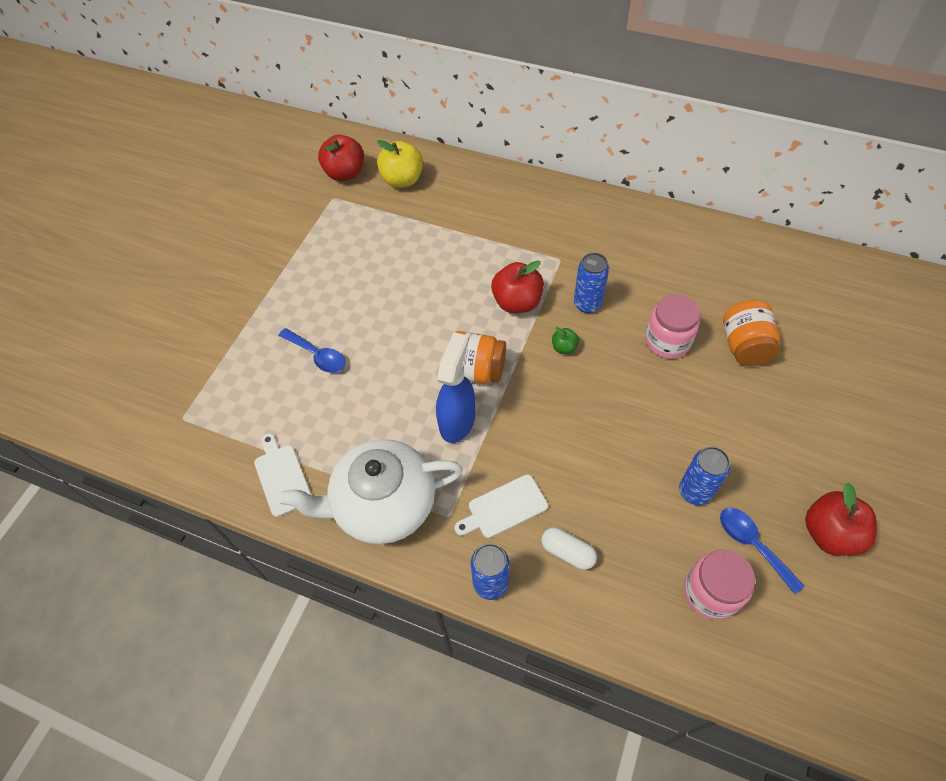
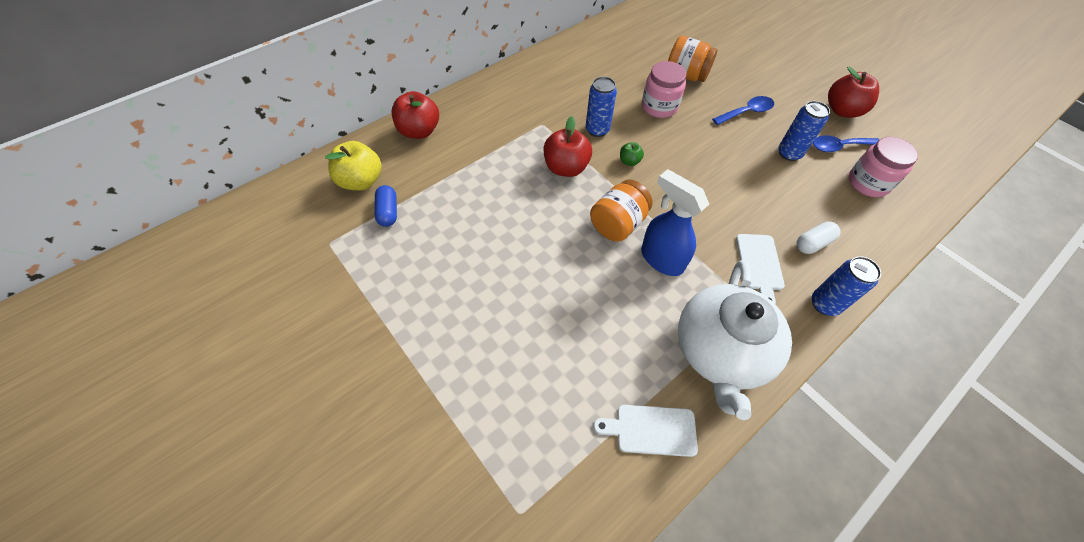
camera: 65 degrees left, 0 degrees up
(317, 355) = (522, 338): blue spoon -> blue spoon (746, 112)
(345, 173) = (306, 220): red apple -> red apple (419, 131)
(383, 213) = (388, 212): none -> blue capsule

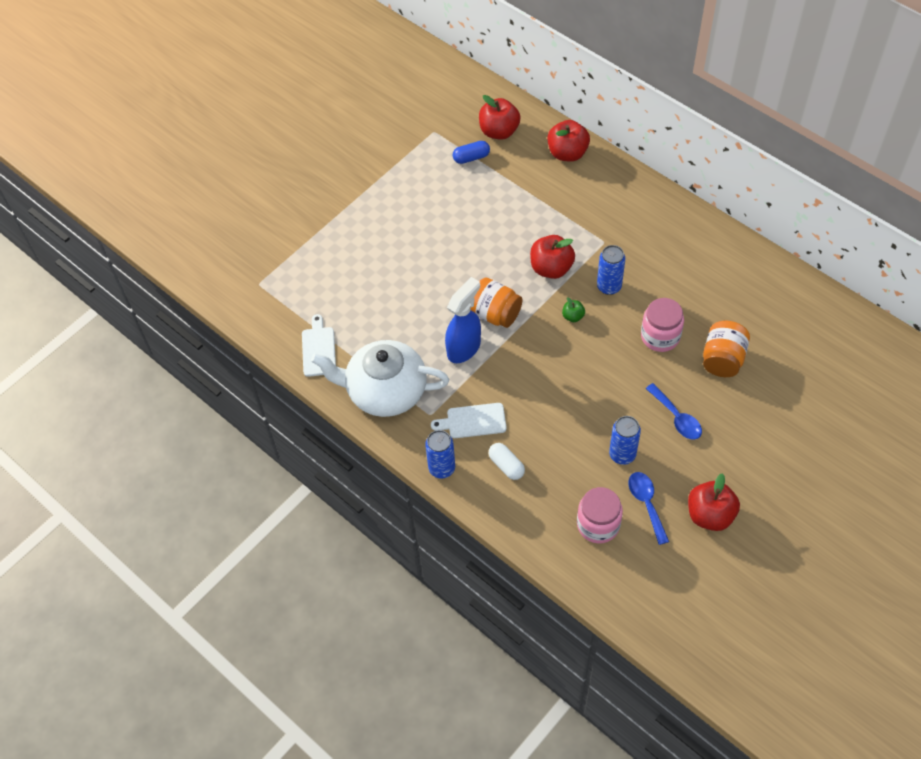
camera: 85 degrees right, 0 degrees up
(361, 181) = (499, 131): yellow apple -> red apple

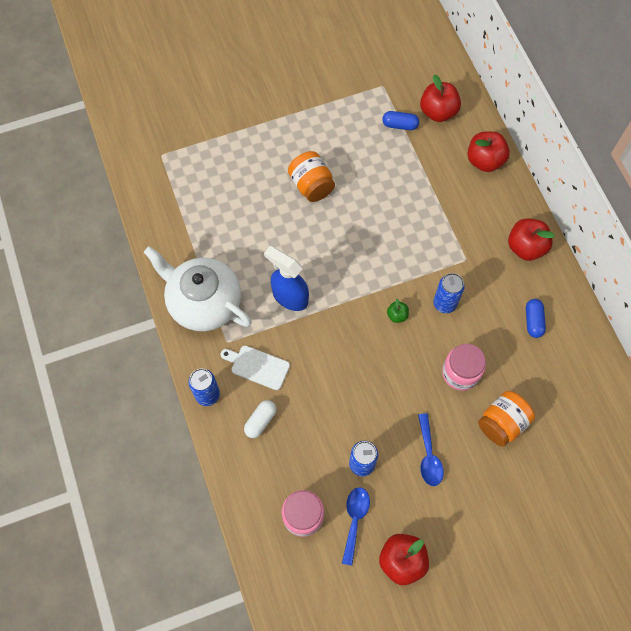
camera: 25 degrees right, 10 degrees up
(318, 349) = (173, 237): white cutting board -> none
(464, 348) = (289, 297): blue spray bottle -> blue spray bottle turned 120 degrees counterclockwise
(495, 314) = (333, 279): orange jar -> orange jar (311, 185)
(506, 465) = (260, 421): white capsule -> white capsule turned 45 degrees clockwise
(551, 268) = (405, 261): red apple -> red apple (525, 247)
(695, 264) = (533, 321): none -> blue capsule

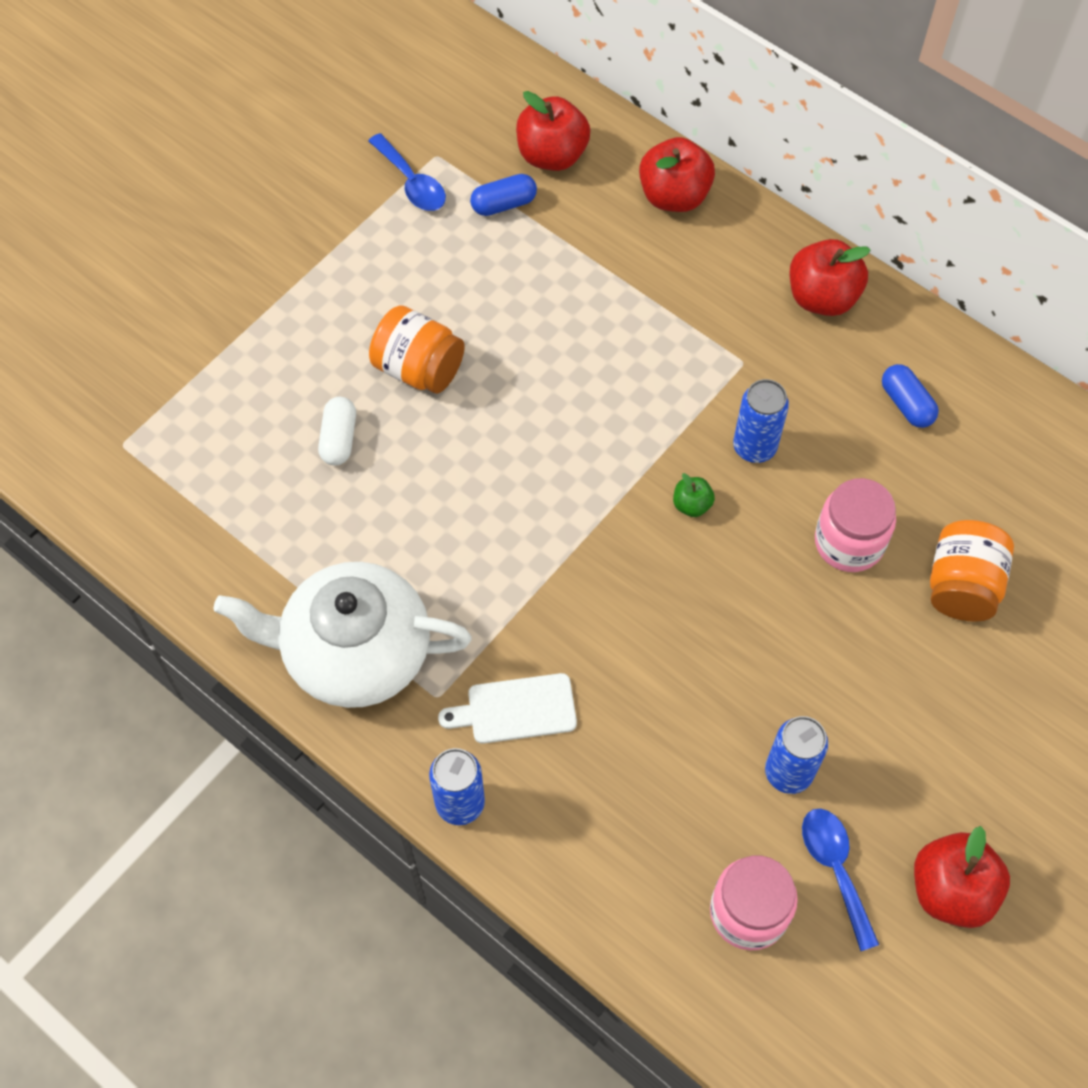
camera: 30 degrees left, 5 degrees down
(260, 421) = (578, 796): white capsule -> white capsule (339, 439)
(289, 297) = (497, 566): blue spray bottle -> none
(428, 455) = (883, 699): blue spoon -> blue spoon (411, 182)

